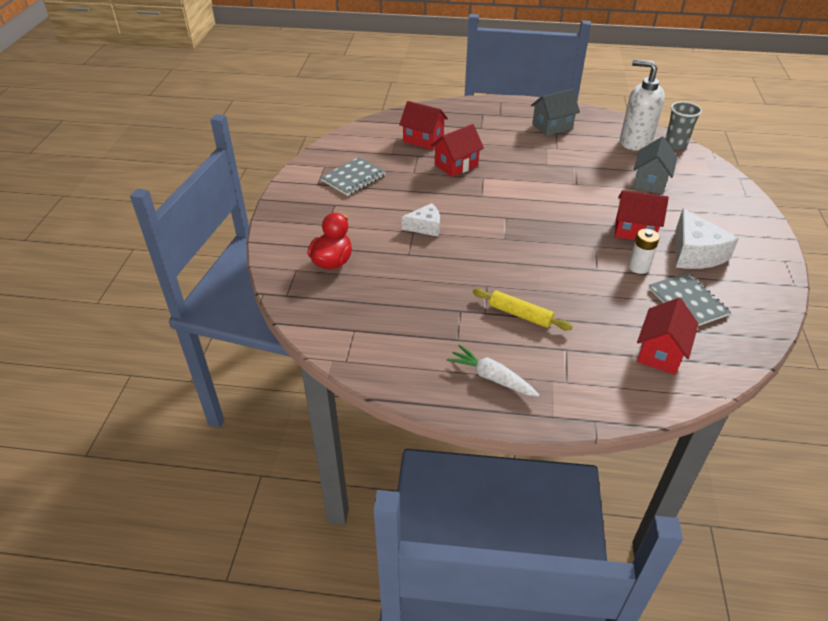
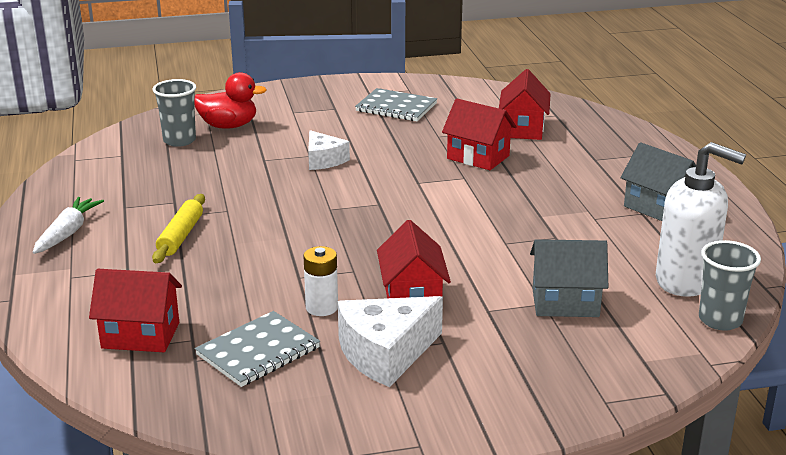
camera: 70 degrees right, 15 degrees down
(345, 292) = (179, 140): none -> grey cup
(635, 142) = (686, 281): white soap dispenser -> white soap dispenser turned 105 degrees clockwise

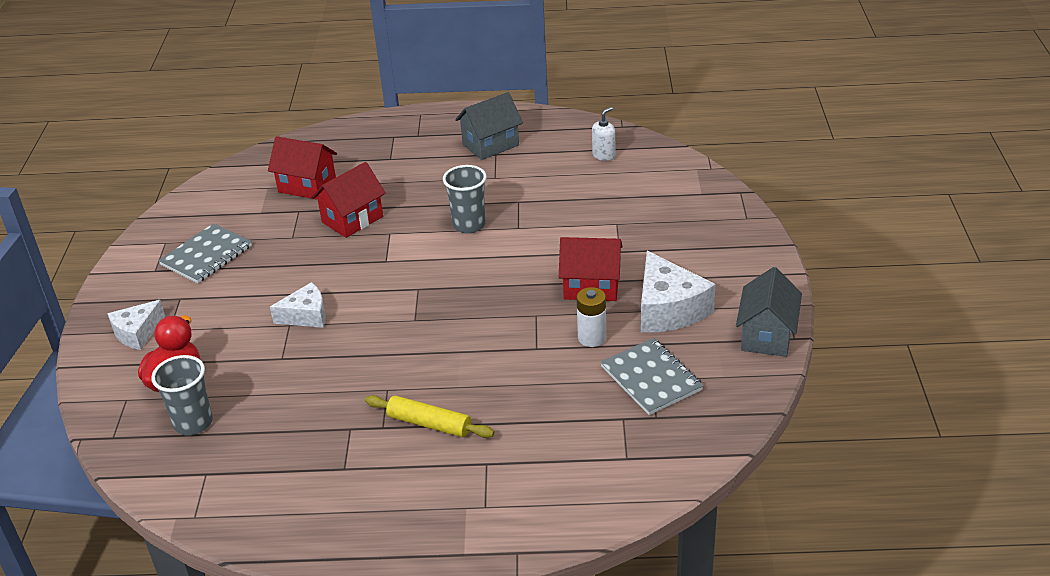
camera: 75 degrees left, 10 degrees up
(67, 233) = (387, 513): white carrot -> none
(140, 335) = (609, 452): red house -> none
(286, 102) = (137, 333): none -> white cheese
(565, 303) = (619, 213): grey house -> grey house (766, 335)
(686, 281) = (604, 155): white soap dispenser -> white soap dispenser, size x0.45
(720, 320) = (659, 153): grey cup -> grey cup (469, 225)

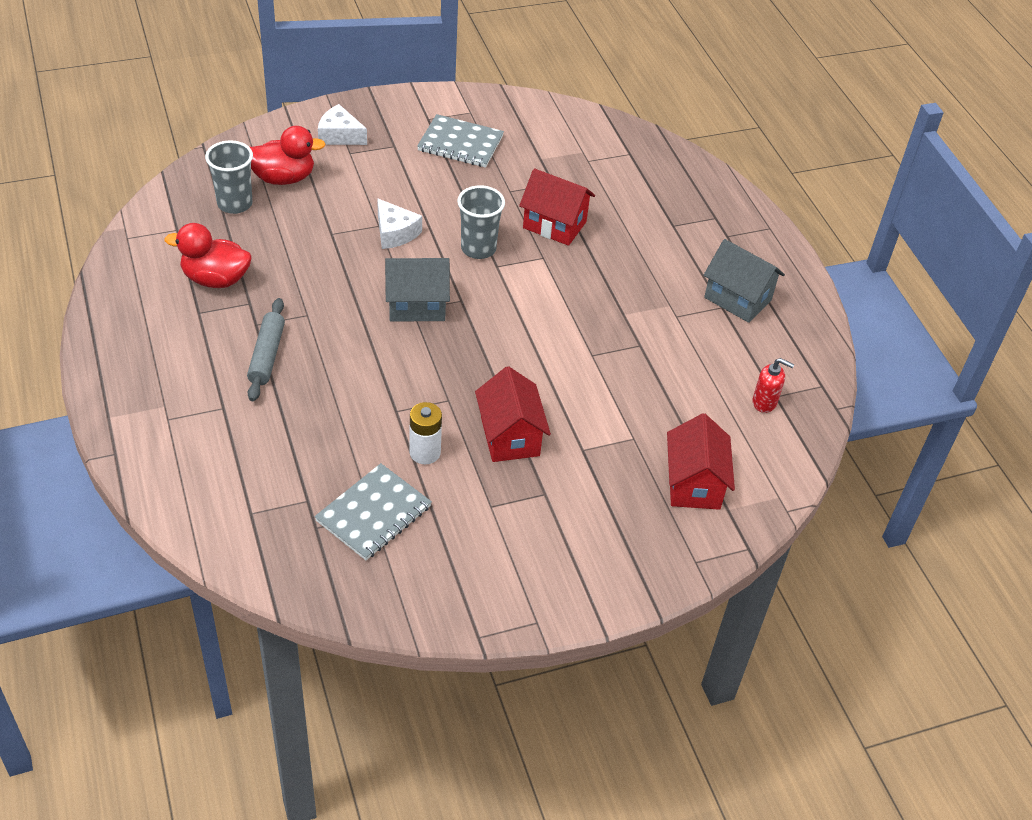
camera: 65 degrees right, 10 degrees up
(301, 450) = (216, 279): none -> red duck
(307, 186) = (597, 178): red house -> red house (694, 484)
(429, 424) = (267, 355): yellow rolling pin -> grey rolling pin
(469, 225) = (580, 314): grey cup -> grey cup (478, 248)
(604, 155) = (764, 402): white soap dispenser -> red soap dispenser
(668, 309) = (493, 510): white cheese -> none
(766, 335) = (474, 609): grey house -> grey house (416, 305)

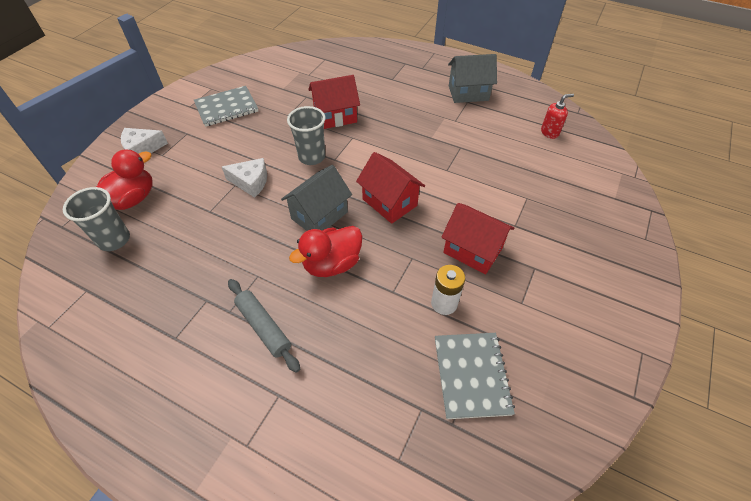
camera: 40 degrees left, 5 degrees up
(216, 279) = (160, 303): red duck -> red duck (332, 264)
(694, 484) = (584, 198): red house -> red house (389, 202)

